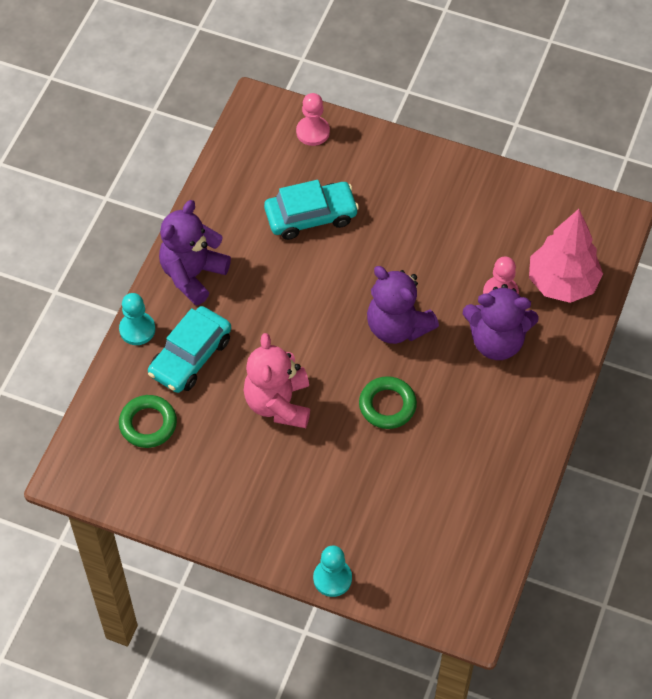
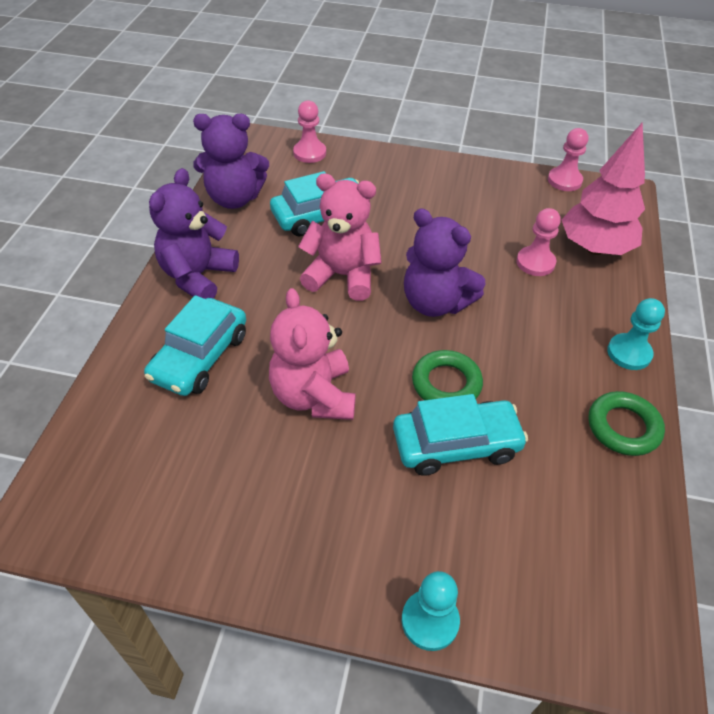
camera: 10 degrees left, 10 degrees down
(137, 329) = (134, 335): turquoise pawn -> turquoise pawn (629, 353)
(148, 424) = (148, 439): green ring -> green ring (623, 427)
(320, 288) = (342, 275): none -> pink teddy bear
(382, 457) = (456, 444): none -> turquoise car
(496, 341) = (548, 306): purple teddy bear -> purple teddy bear (234, 198)
(563, 196) = (564, 180): none -> pink pawn

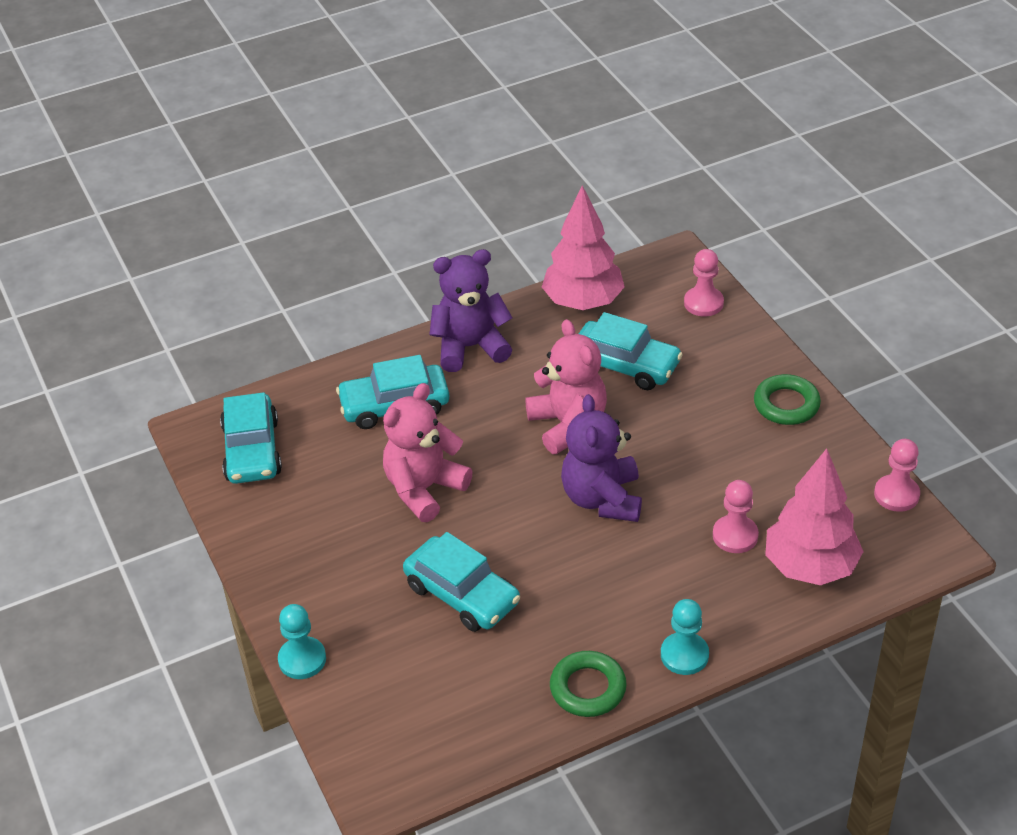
camera: 55 degrees right, 5 degrees down
(123, 490) = (252, 450): none -> turquoise car
(234, 198) = (583, 302): purple teddy bear -> pink tree
(446, 383) = (517, 555): green ring -> green ring (786, 404)

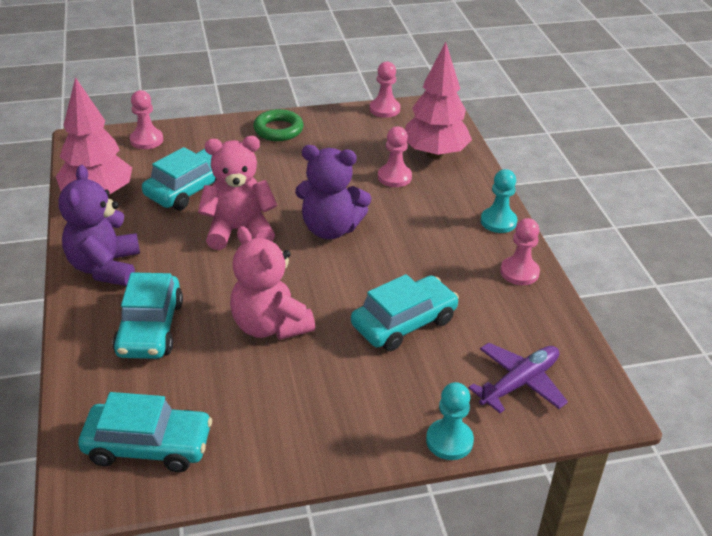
camera: 80 degrees left, 5 degrees down
(397, 708) = (519, 383): none -> purple plane
(588, 688) = (519, 272): green ring -> pink pawn

